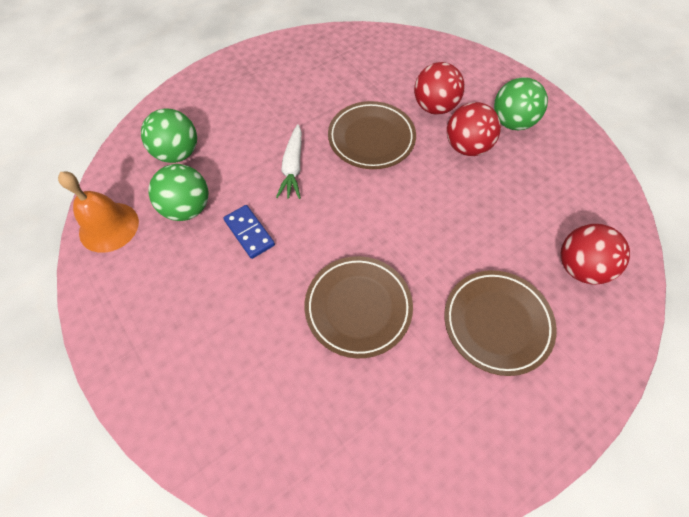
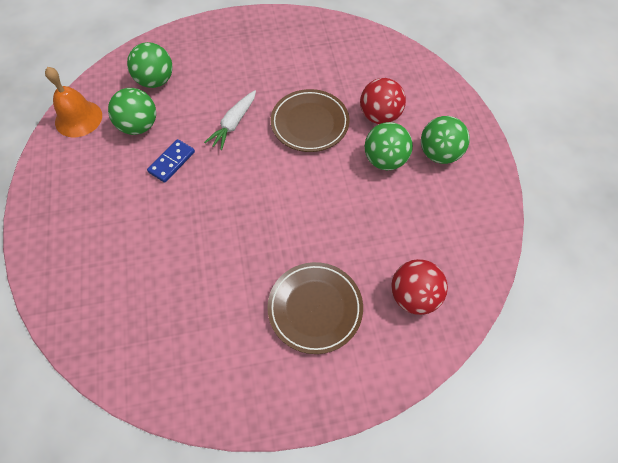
camera: 25 degrees right, 0 degrees up
(249, 233) = (171, 162): blue domino -> blue domino turned 45 degrees clockwise
(358, 307) = (217, 250): brown plate -> none
(467, 147) = (385, 160): red ball -> green ball

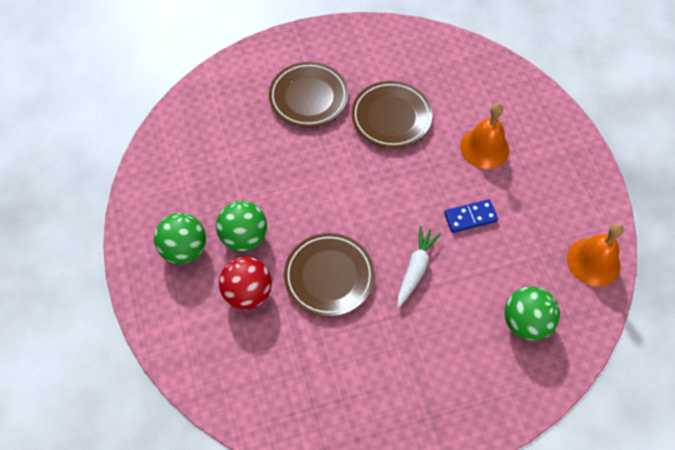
camera: 175 degrees right, 0 degrees up
(132, 229) = (484, 147): none -> orange bell
(139, 126) = (521, 257): green ball -> none
(171, 162) = (470, 217): blue domino -> blue domino turned 45 degrees clockwise
(223, 274) = (391, 117): none -> brown plate
(414, 296) = (225, 112): red ball -> none

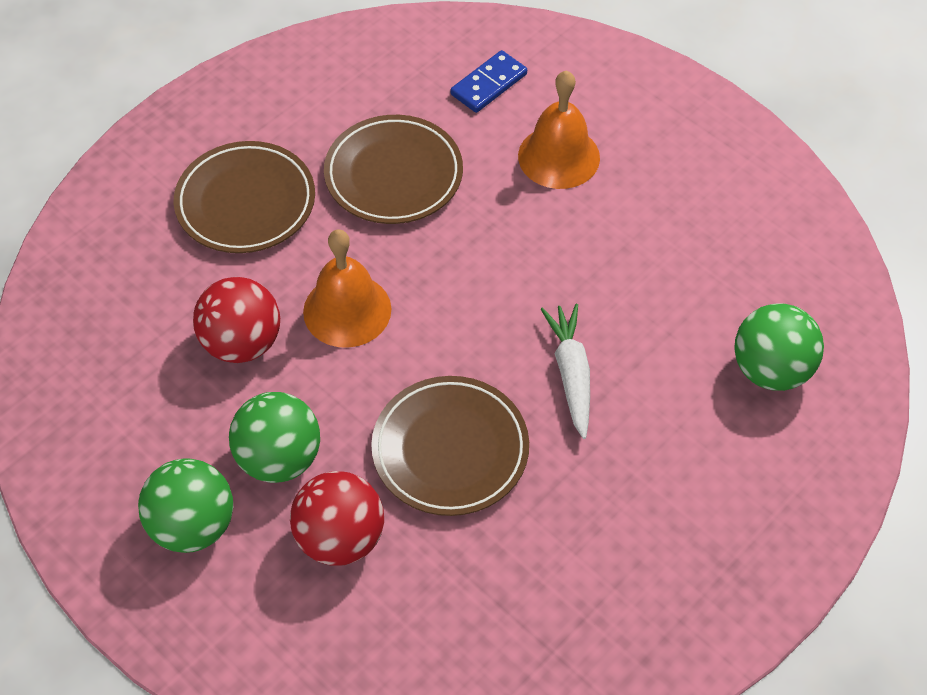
camera: 30 degrees left, 5 degrees down
(262, 169) = (242, 343): none -> red ball
(470, 217) = (601, 263): blue domino -> blue domino (489, 84)
(593, 261) = (806, 242): orange bell -> orange bell (347, 310)

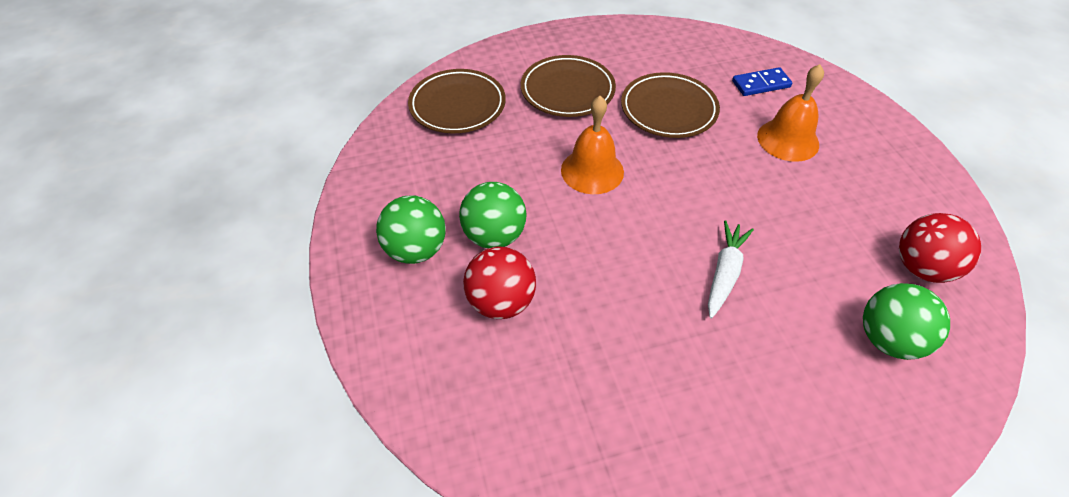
camera: 30 degrees right, 5 degrees down
(242, 343) = (515, 162): red ball -> red ball (922, 268)
(450, 449) = (609, 282): brown plate -> brown plate (457, 105)

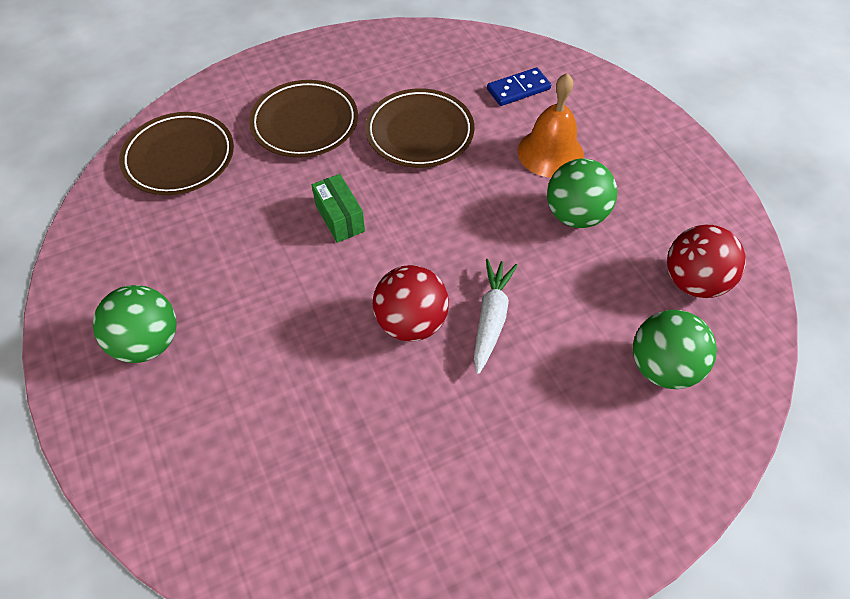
camera: 10 degrees left, 5 degrees up
(494, 236) = (236, 312): green ball -> green ball (575, 215)
(501, 302) = (250, 390): red ball -> red ball (411, 322)
(592, 171) = (340, 218): orange bell -> green box

